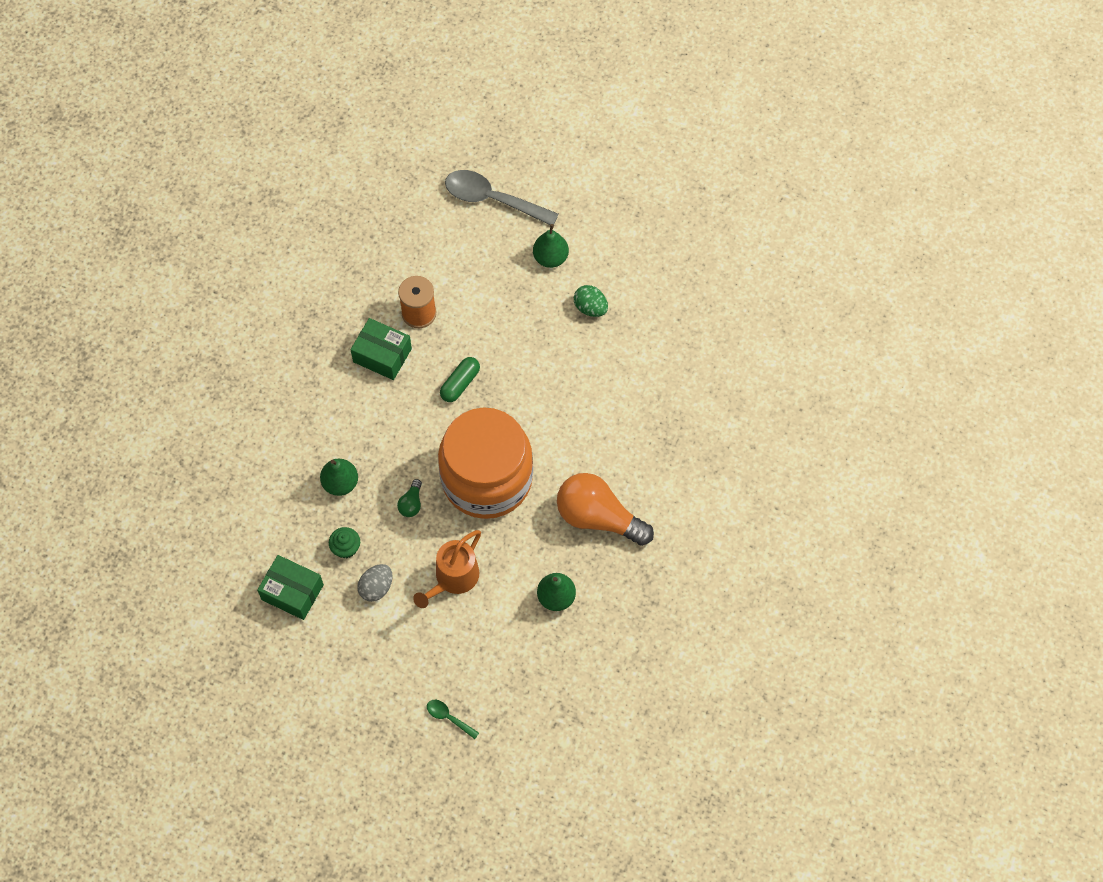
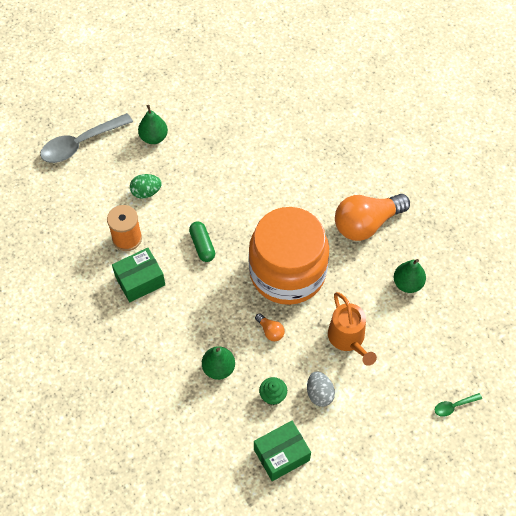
camera: 55 degrees left, 5 degrees down
(411, 503) = (270, 331): green light bulb -> orange light bulb
(590, 308) = (210, 137): green egg -> green egg (146, 192)

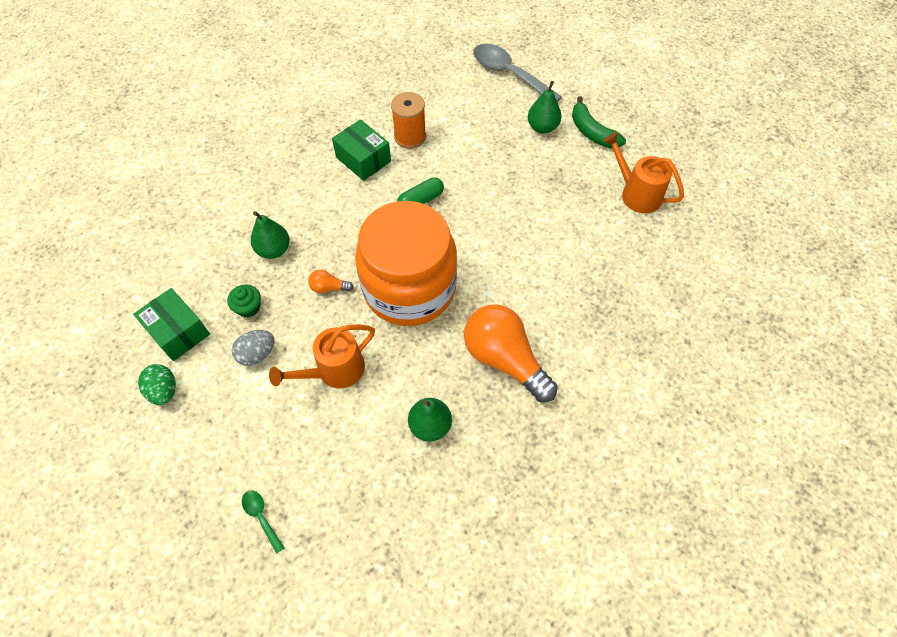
camera: 75 degrees right, 0 degrees up
(146, 192) = (471, 138): green egg -> green egg (164, 391)
(172, 105) = (592, 132): none -> green banana
(245, 97) = (636, 193): none -> orange watering can
(270, 331) = (328, 287): orange light bulb -> orange light bulb turned 60 degrees clockwise

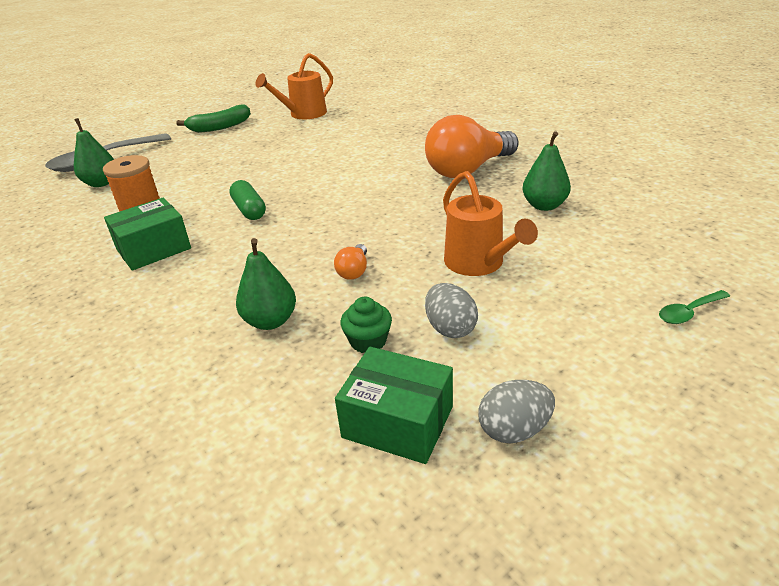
camera: 80 degrees left, 25 degrees down
(164, 391) = (514, 430): green egg -> grey egg
(178, 331) = (398, 422): green box -> green box turned 60 degrees clockwise
(409, 288) = (371, 217): orange jar -> none
(542, 127) = (195, 146): green pear -> green pear (101, 183)

